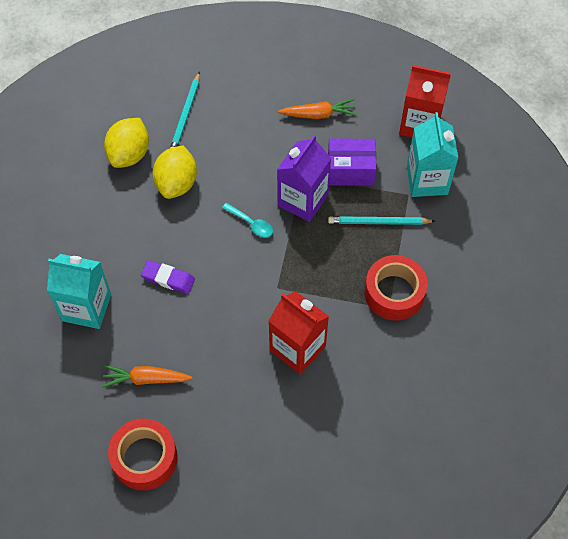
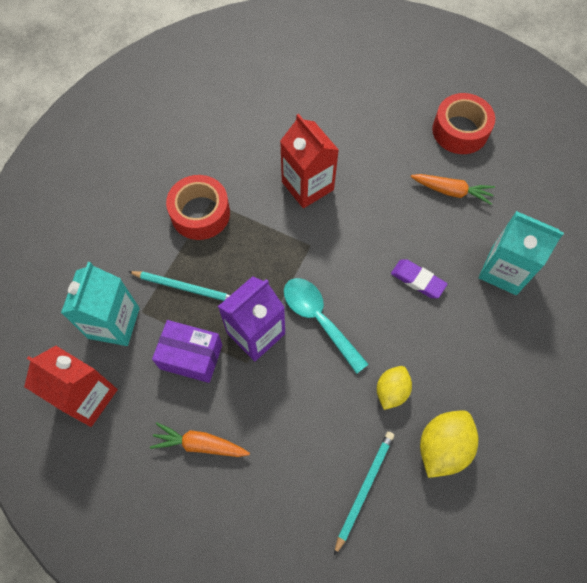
camera: 165 degrees left, 5 degrees up
(177, 183) = (391, 391): yellow lemon -> yellow lemon, size x0.66
(251, 224) = (319, 319): turquoise spoon -> turquoise spoon, size x1.74

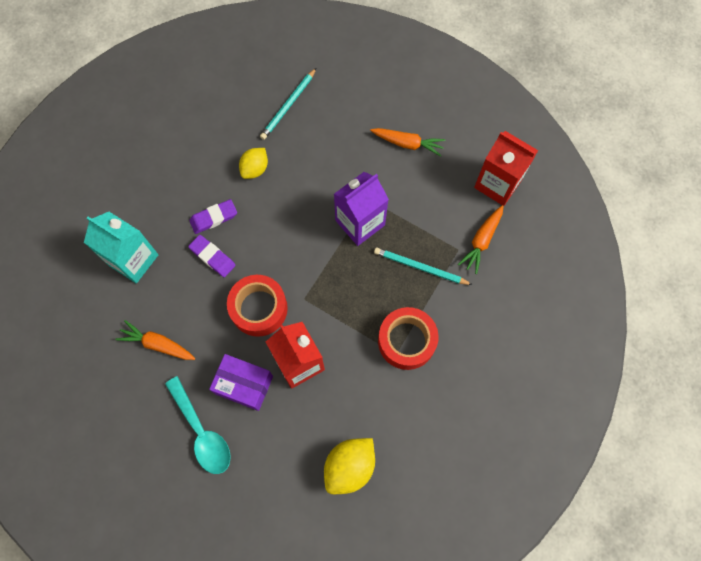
camera: 175 degrees left, 5 degrees up
(114, 323) = (481, 241): turquoise carton -> orange carrot
(191, 356) = (415, 208): purple box -> purple box (244, 385)
(319, 319) = (305, 230): turquoise spoon -> turquoise spoon (202, 432)
(427, 324) = (214, 218): none -> purple eraser
(442, 447) = (225, 127): yellow lemon -> yellow lemon (349, 466)
(460, 131) = (128, 416): red tape -> red tape (259, 308)

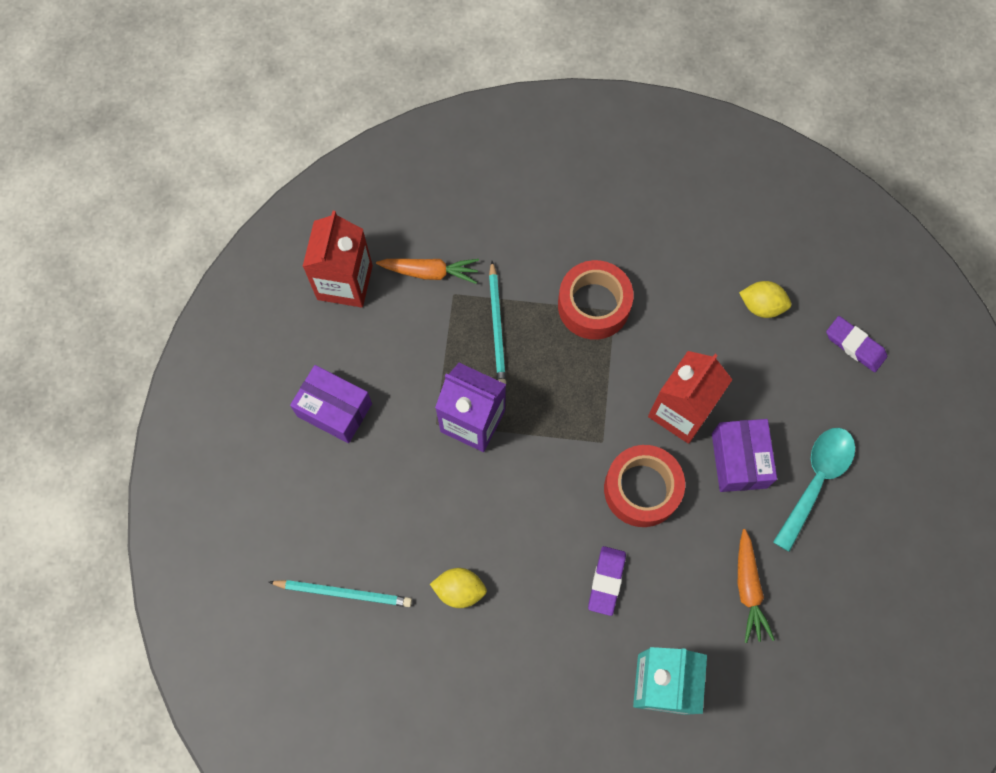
camera: 115 degrees left, 0 degrees up
(214, 218) = (554, 608): purple eraser -> purple eraser (855, 345)
(349, 466) = (761, 306): yellow lemon -> yellow lemon, size x0.66
(408, 144) = (334, 410): orange carrot -> purple box

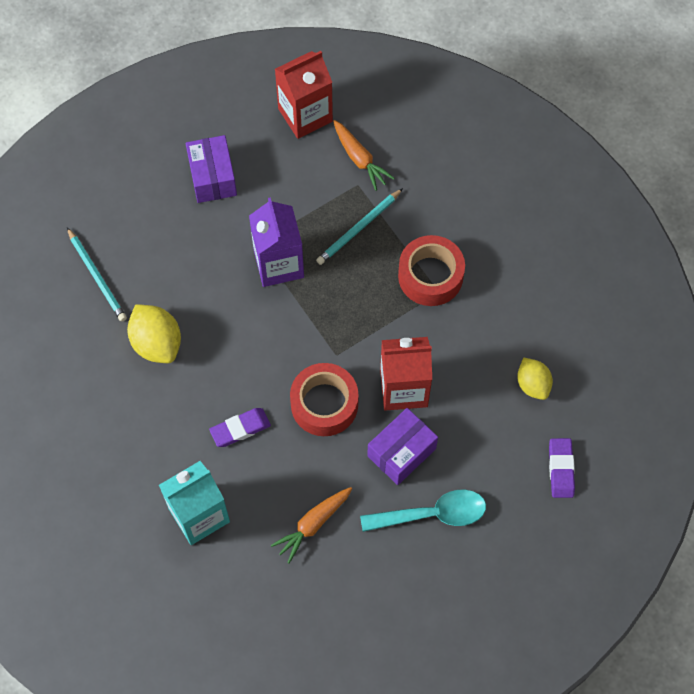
camera: 50 degrees right, 5 degrees down
(459, 590) = (157, 343): yellow lemon -> yellow lemon, size x1.52

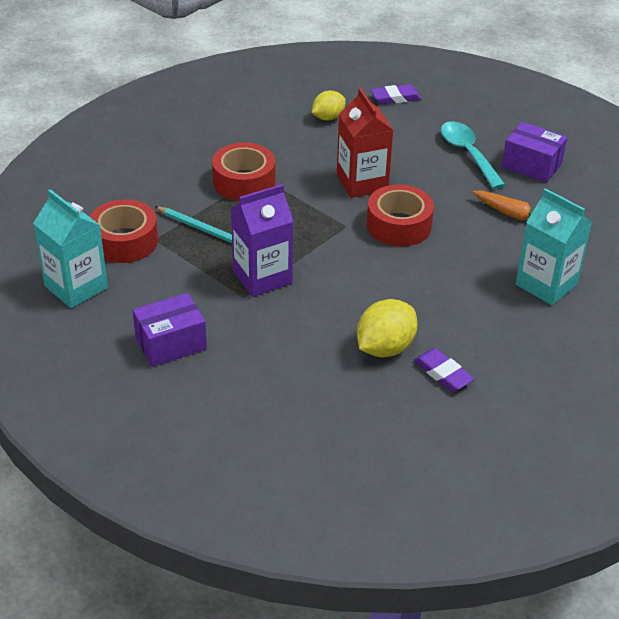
camera: 105 degrees left, 25 degrees down
(97, 276) = (325, 413): turquoise pencil -> none
(240, 429) = (448, 273): purple eraser -> purple eraser (443, 373)
(305, 115) = (76, 287): red carton -> turquoise carton
(360, 159) = (124, 241): orange carrot -> red tape
(401, 452) = (422, 176): purple box -> purple box (531, 165)

